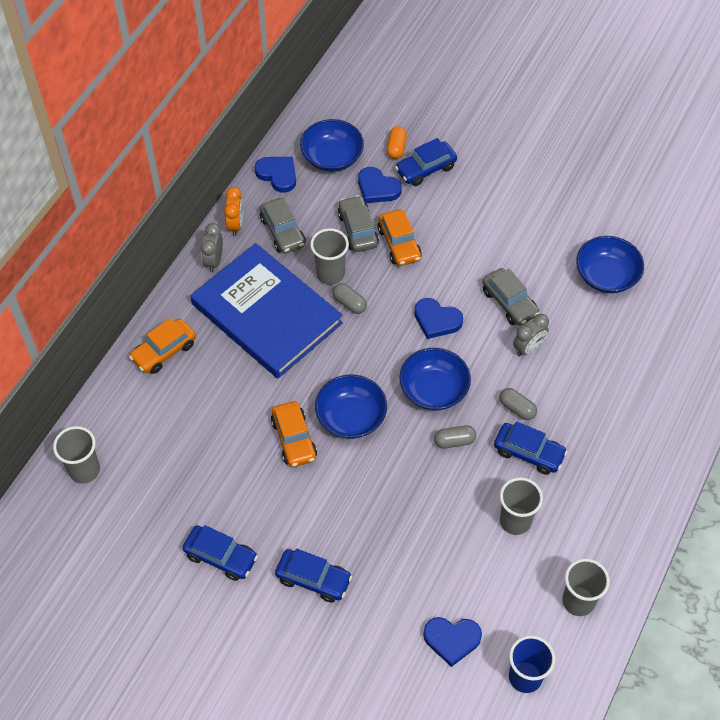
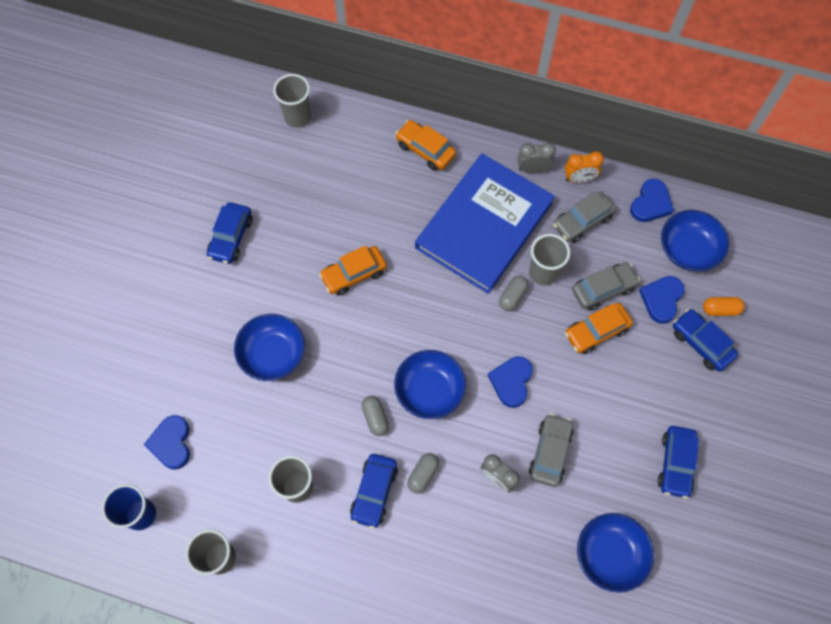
camera: 80 degrees right, 10 degrees up
(313, 579) = (218, 315): blue car -> blue car (676, 464)
(351, 417) = (385, 319): blue bowl -> blue bowl (273, 354)
(509, 302) = (550, 452): grey car -> grey car turned 150 degrees clockwise

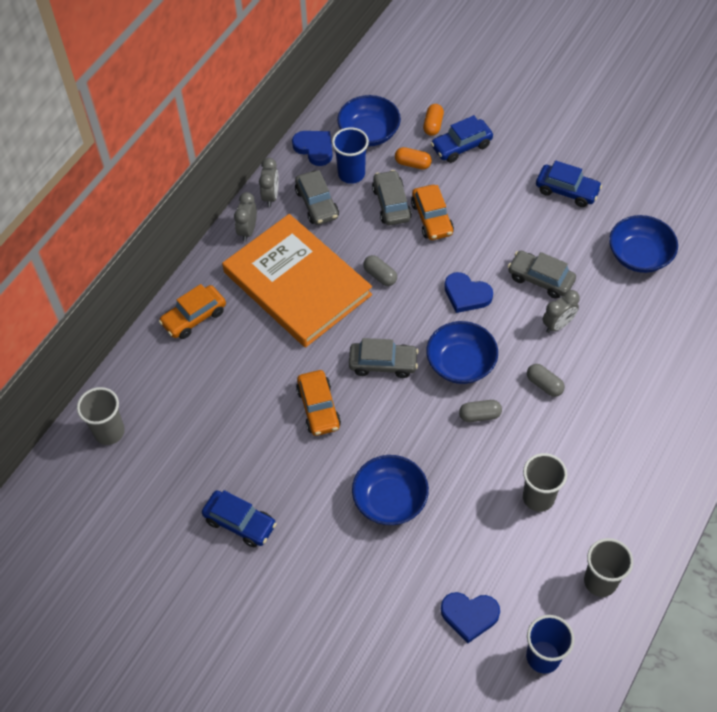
camera: 75 degrees left, 10 degrees down
(374, 492) = (554, 429): blue car -> none
(413, 319) = (383, 363): none -> grey car
(484, 225) = (297, 283): blue book -> orange book
(543, 273) = (362, 246): grey cup -> none
(579, 178) = (271, 196): orange clock -> grey clock
(629, 244) = (351, 174): none -> blue cup
(661, 299) = (413, 164): blue heart -> orange capsule

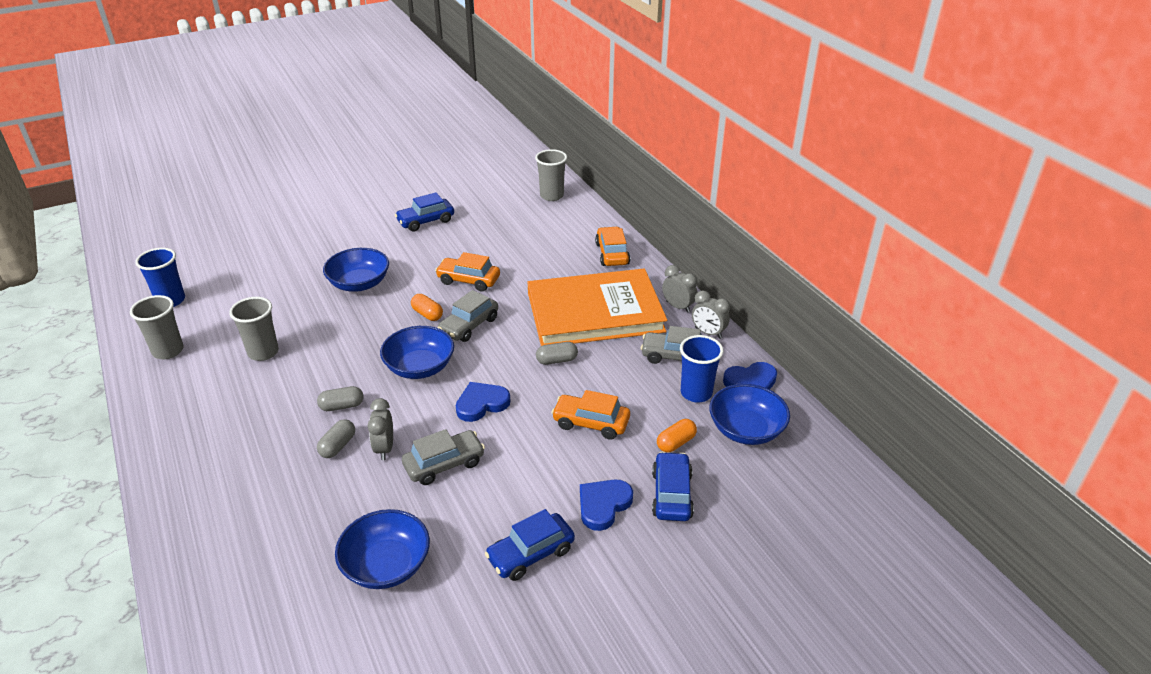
camera: 120 degrees right, 20 degrees down
(391, 204) = (634, 403): grey car -> none
(433, 125) = (722, 486): orange capsule -> orange capsule (427, 314)
(469, 615) = (240, 283): blue heart -> blue heart (603, 505)
(479, 415) = (363, 355): grey capsule -> grey capsule (338, 446)

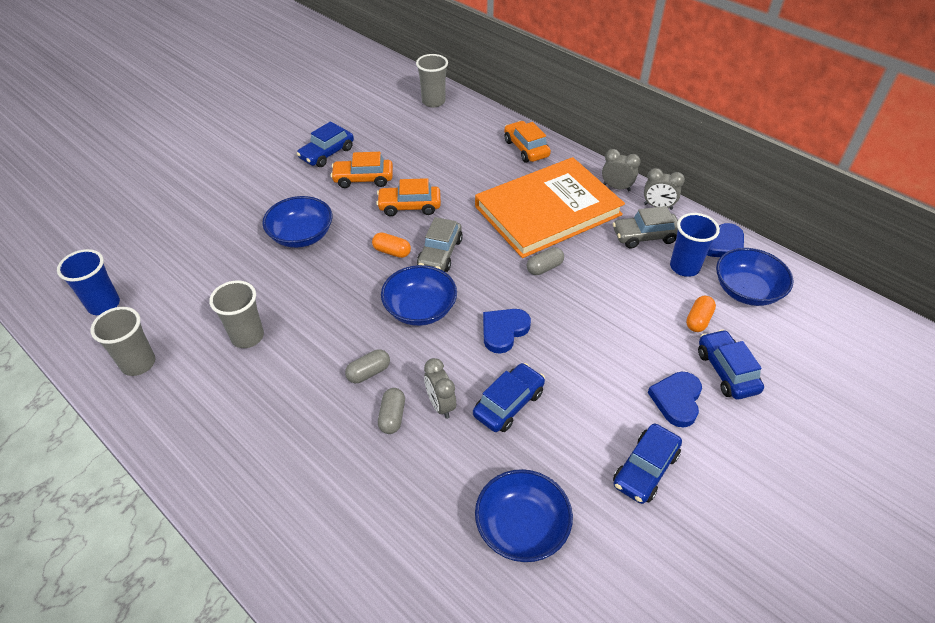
camera: 20 degrees left, 10 degrees up
(444, 464) = (508, 404): grey car -> blue car
(591, 423) = (614, 322): orange car -> orange car (363, 179)

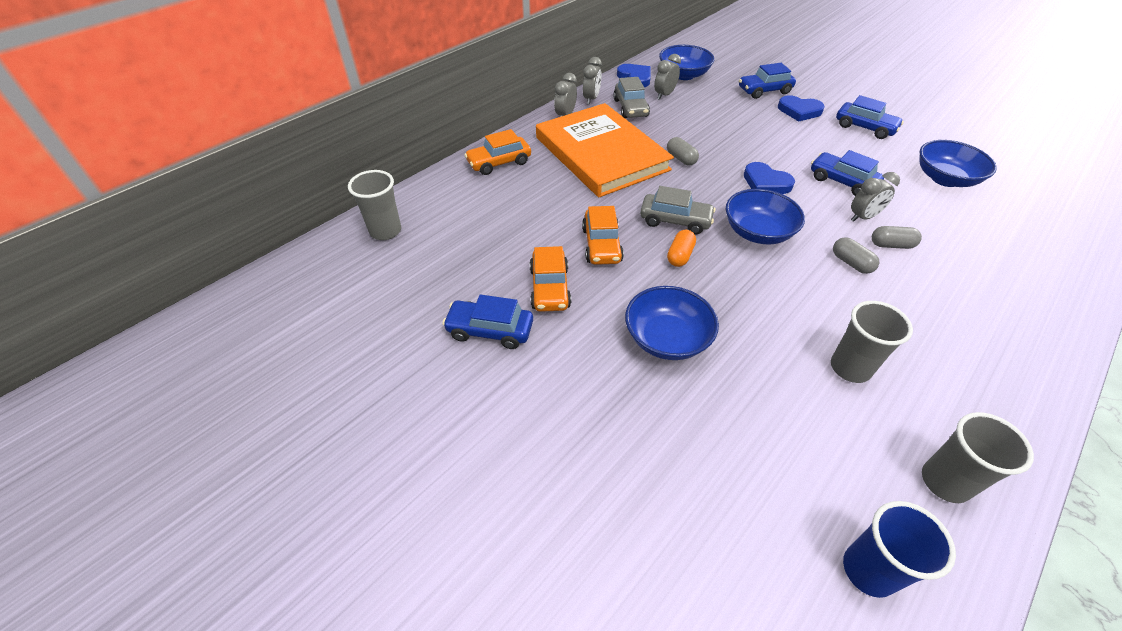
camera: 90 degrees left, 0 degrees up
(327, 153) = (490, 330): blue car -> blue car turned 150 degrees clockwise
(684, 267) = (664, 95): blue cup -> grey clock
(698, 320) = (720, 95): orange capsule -> none

